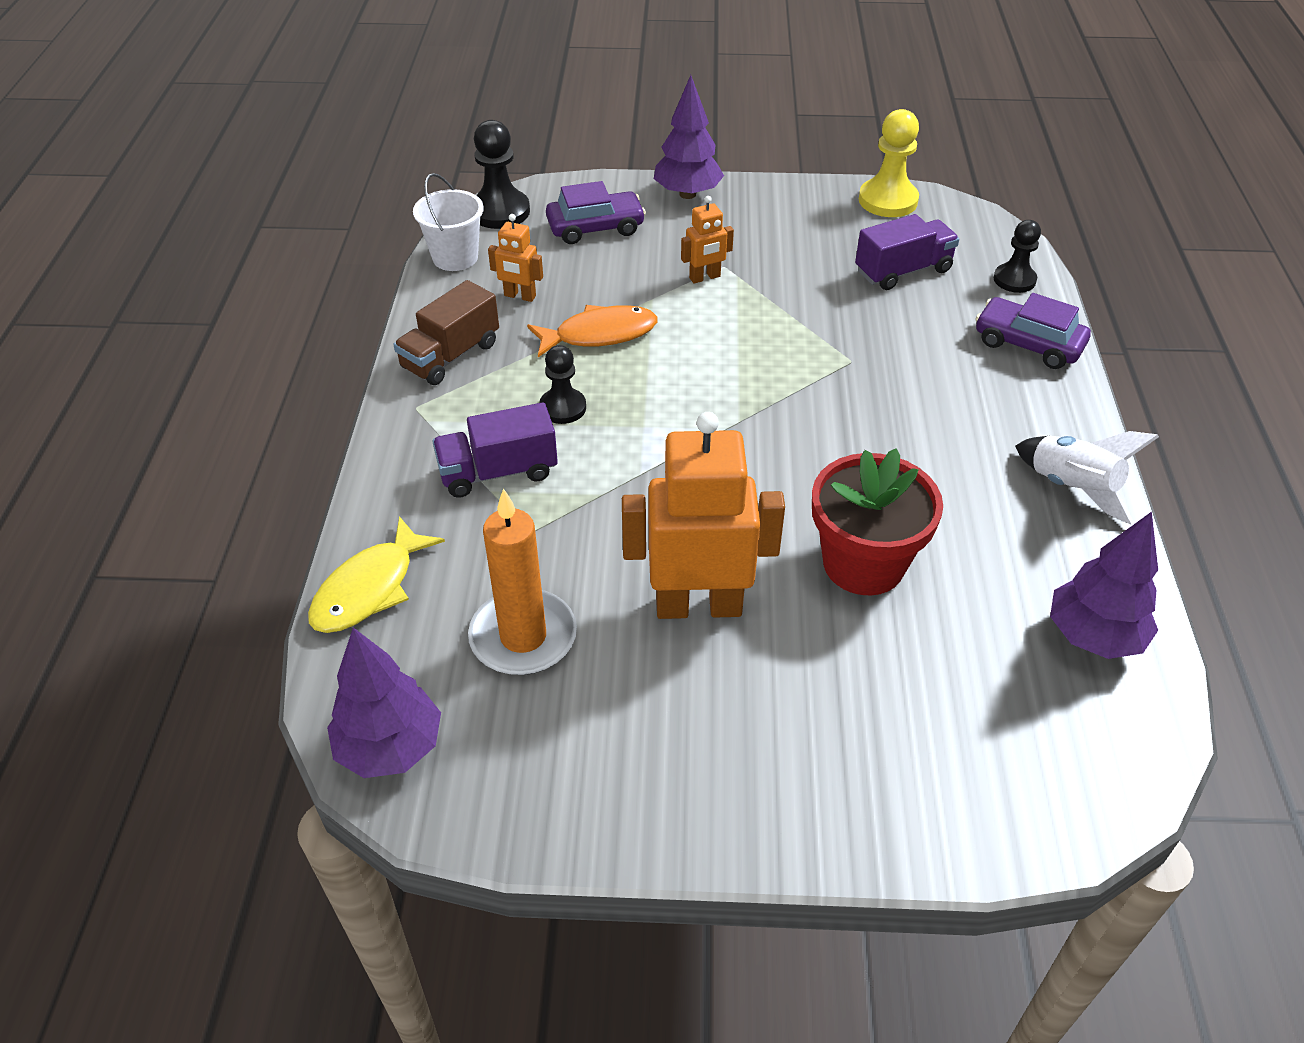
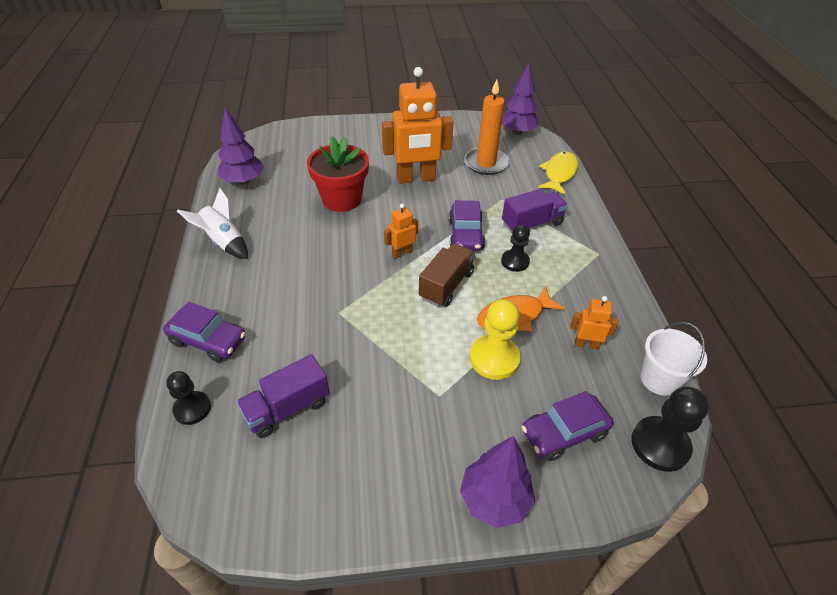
camera: 170 degrees right, 0 degrees up
(451, 356) = (602, 289): brown truck -> brown truck (446, 285)
(629, 462) = (466, 235): none -> purple car
(705, 277) = (453, 380): orange robot -> orange robot (402, 253)
(888, 200) = (284, 517): yellow pawn -> yellow pawn (494, 358)

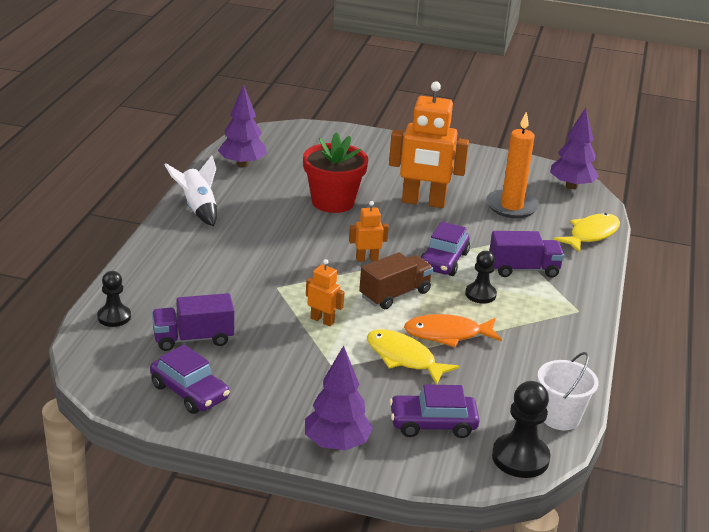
camera: 20 degrees right, 15 degrees down
(208, 340) = (149, 276): purple car -> purple car (189, 392)
(494, 358) = (404, 358): yellow pawn -> yellow fish
(586, 344) = (505, 373): orange robot -> orange robot (322, 320)

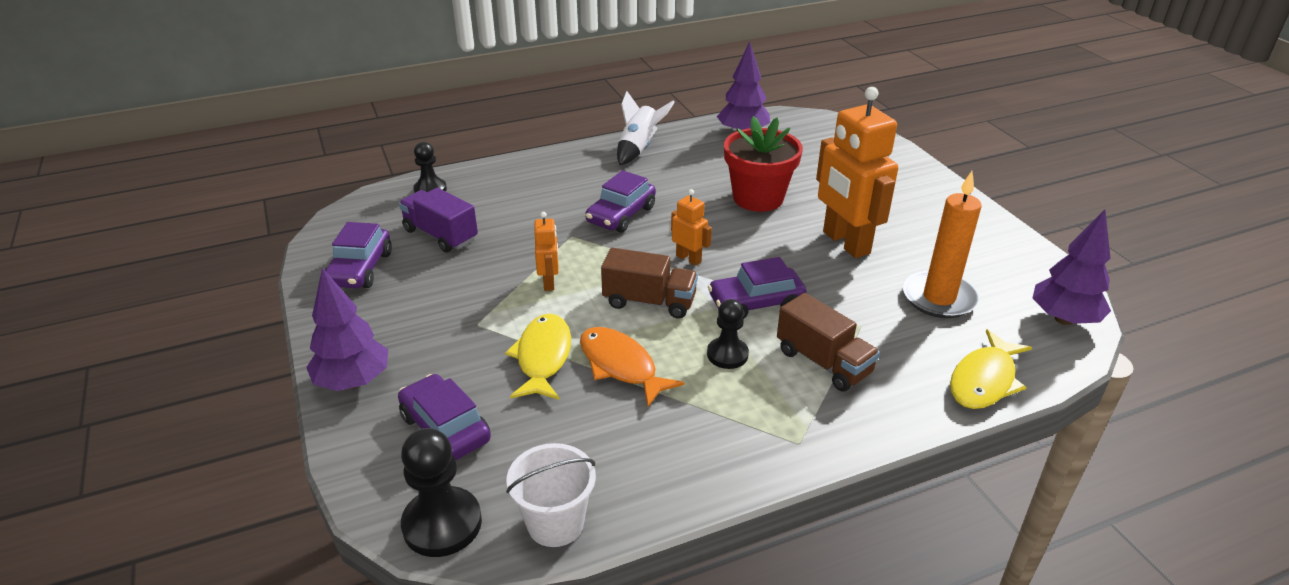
camera: 55 degrees right, 5 degrees up
(278, 257) = (621, 215): none -> purple car
(523, 269) = (823, 362): purple truck -> brown truck
(591, 234) = (984, 380): yellow fish -> yellow fish turned 120 degrees clockwise

